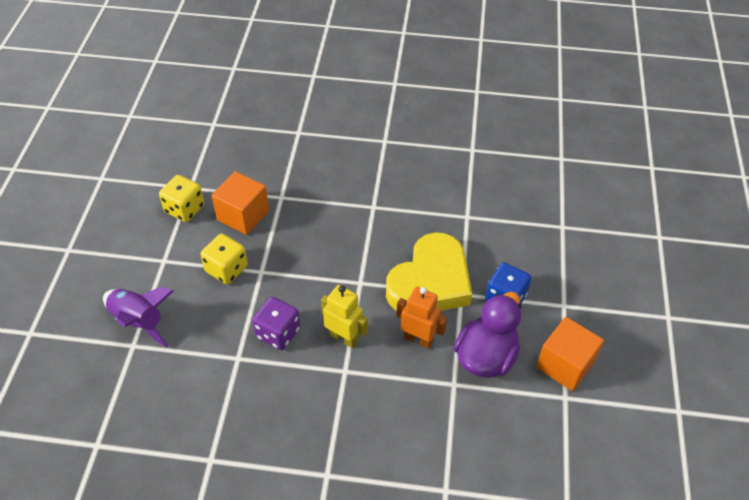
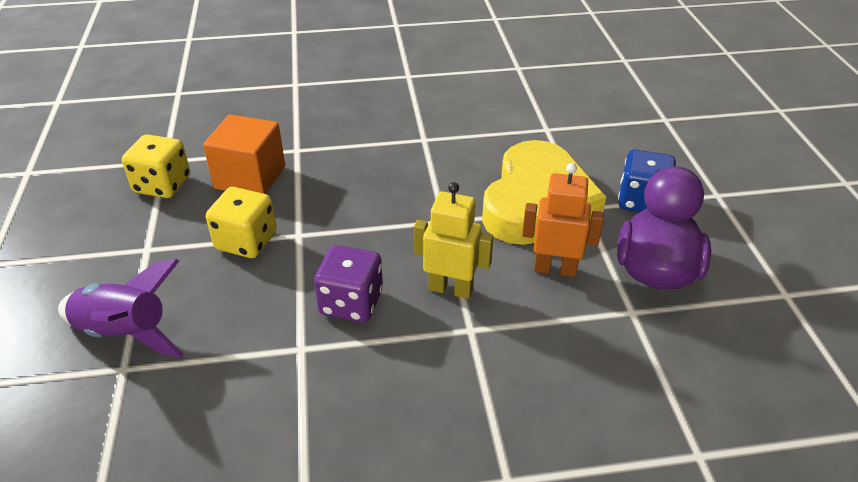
camera: 15 degrees left, 10 degrees down
(565, 365) = (761, 257): orange cube -> none

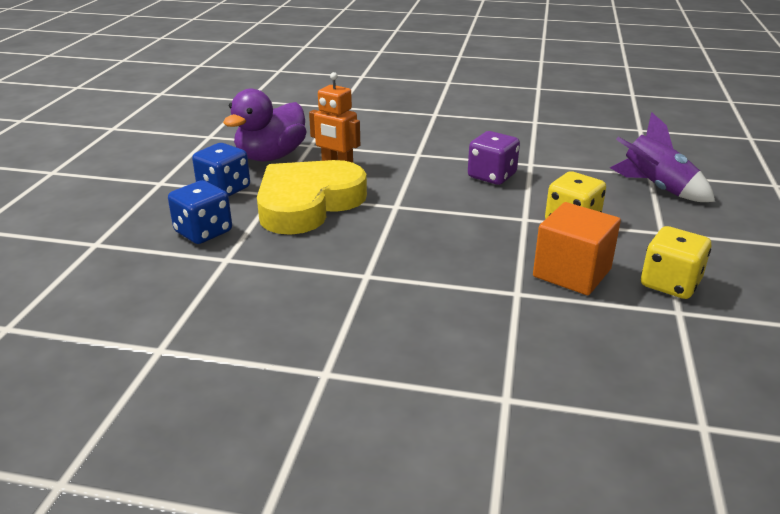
camera: 160 degrees left, 10 degrees down
(451, 289) = (418, 171): yellow robot -> none
(596, 148) = (203, 232): none -> blue dice

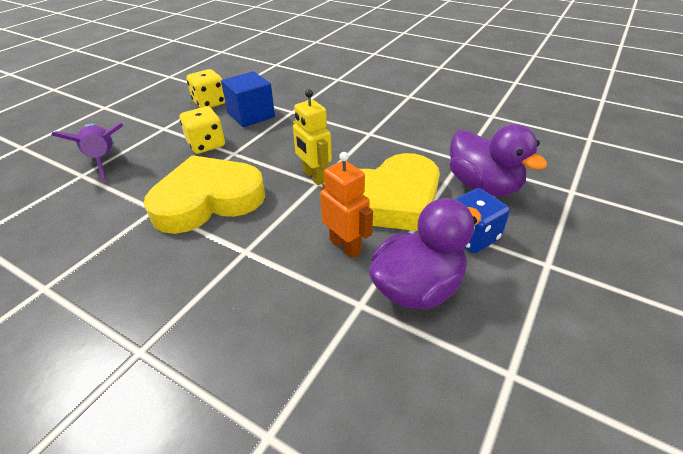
camera: 160 degrees left, 10 degrees up
(203, 232) = (483, 186): blue dice -> purple duck
(404, 210) = (314, 177): none -> yellow robot
(492, 176) = (208, 200): purple dice -> yellow heart
(572, 273) = (251, 115): orange cube -> blue cube

